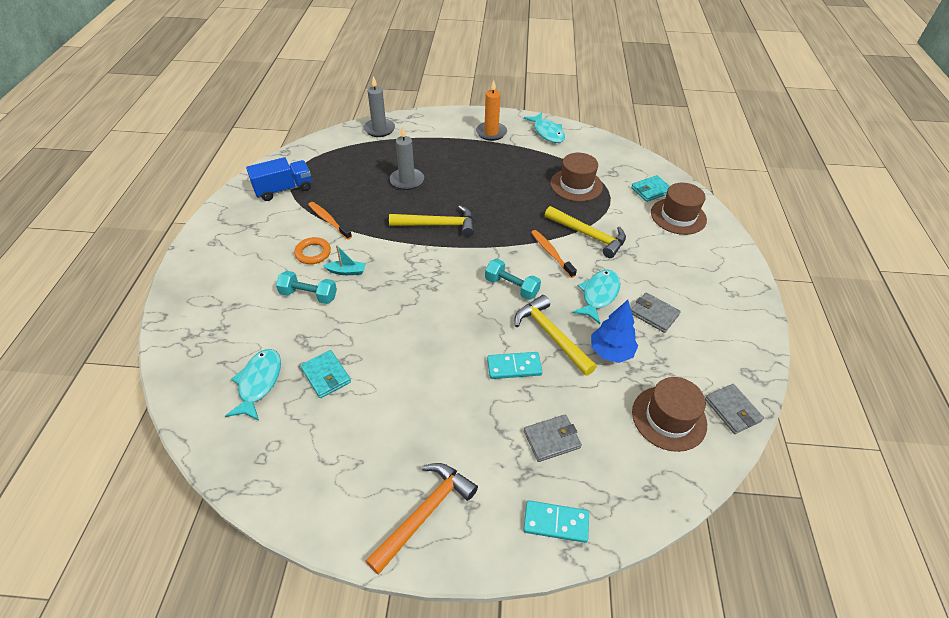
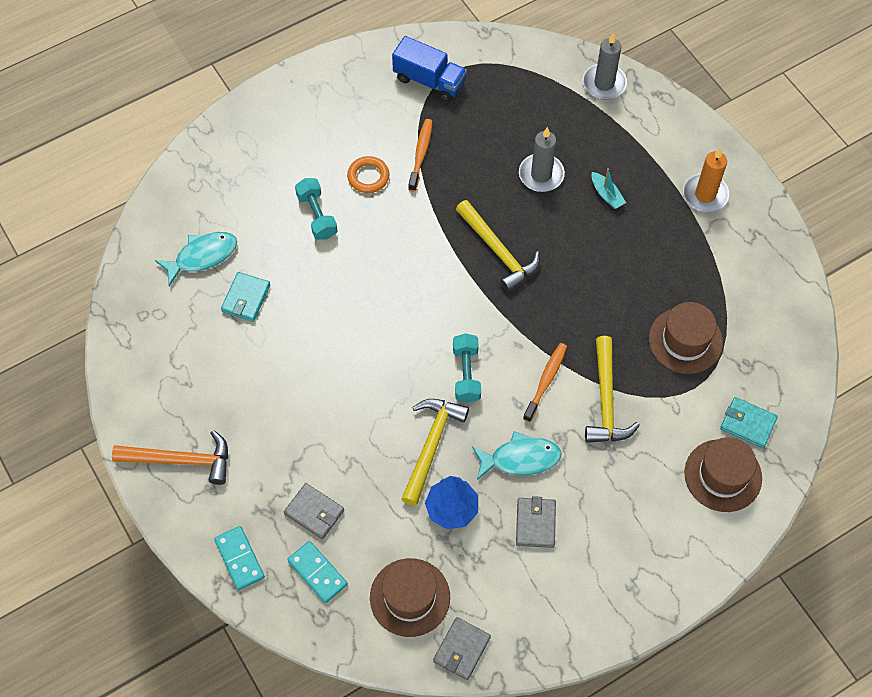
camera: 55 degrees right, 15 degrees up
(346, 271) = (369, 222): turquoise boat -> turquoise boat (606, 195)
(514, 367) = (368, 437): turquoise domino -> turquoise domino (317, 573)
(547, 132) = (763, 252): turquoise fish -> none

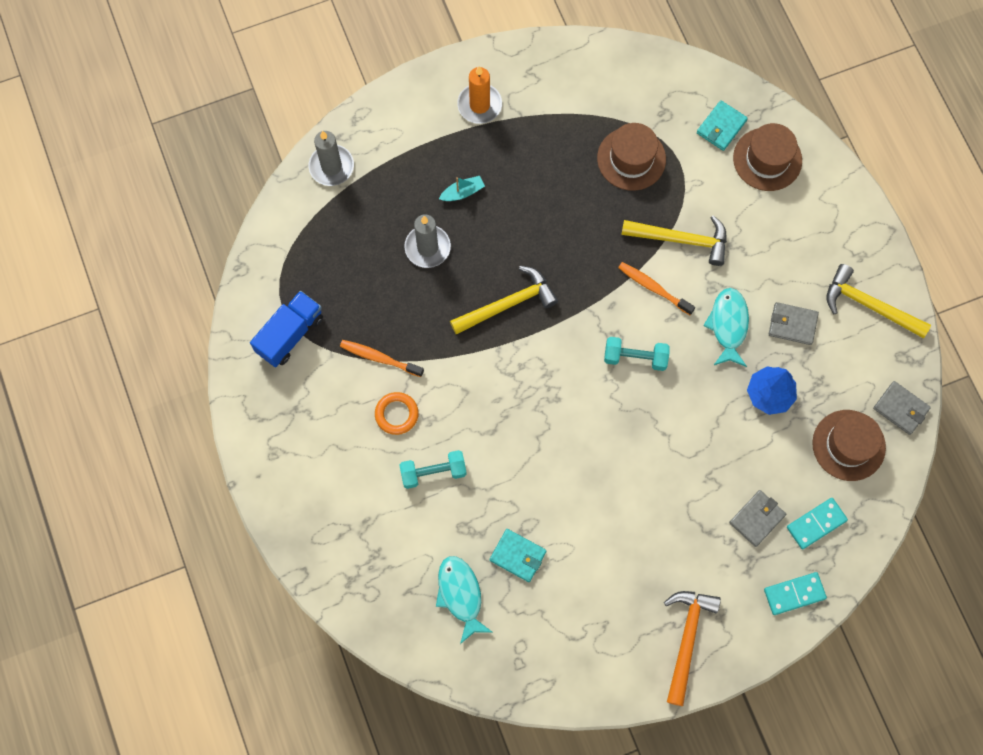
camera: 80 degrees left, 10 degrees up
(431, 446) = (704, 402): yellow hammer -> yellow hammer (869, 305)

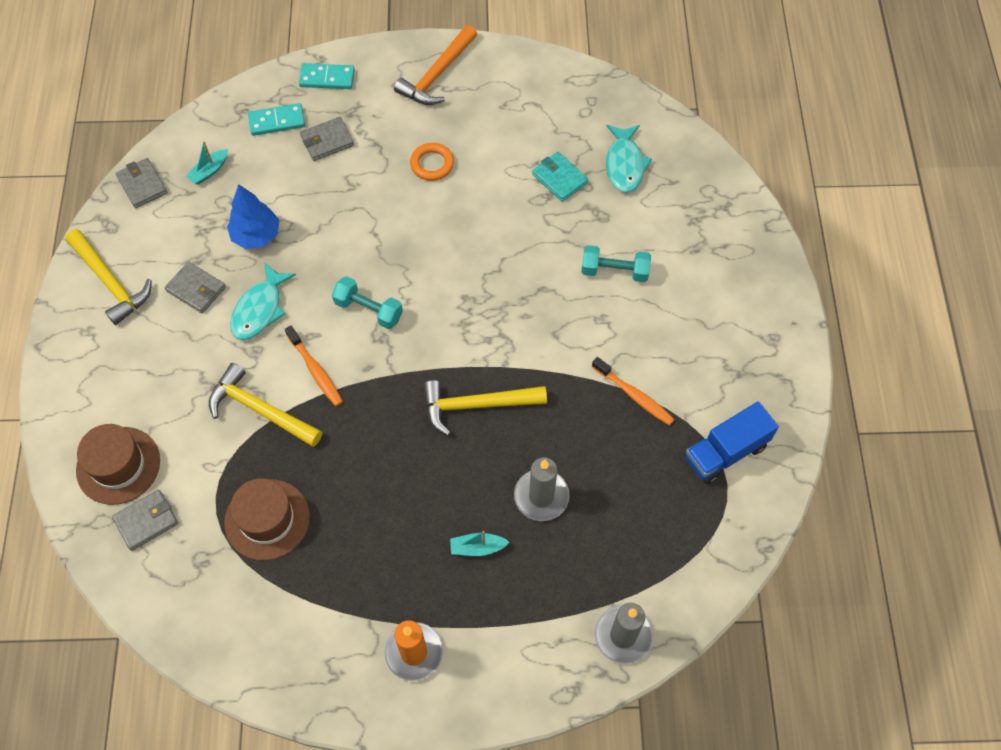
camera: 160 degrees left, 10 degrees down
(396, 414) = (634, 335): orange ring -> orange ring (432, 164)
(721, 127) = (146, 521): turquoise wallet -> grey wallet
(848, 445) = (209, 171): brown hat -> turquoise boat

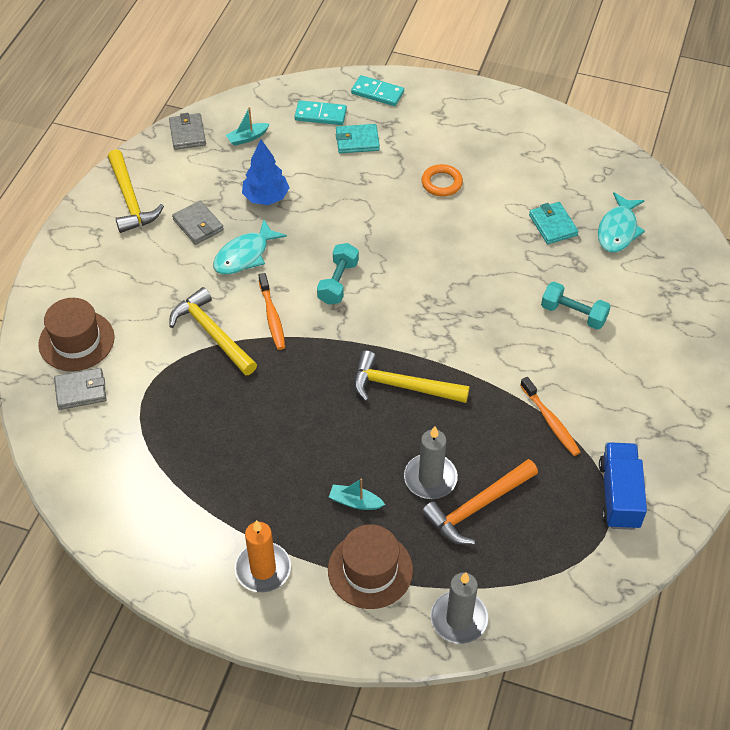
camera: 20 degrees right, 10 degrees down
(267, 519) = (181, 421): brown hat -> brown hat (370, 570)
(327, 141) = (357, 141): grey wallet -> turquoise wallet
(368, 310) = (338, 282): turquoise dumbbell -> turquoise dumbbell turned 60 degrees clockwise
(437, 74) = (475, 114): orange hammer -> orange hammer (477, 507)
(725, 452) = (619, 495): blue truck -> blue truck turned 105 degrees clockwise

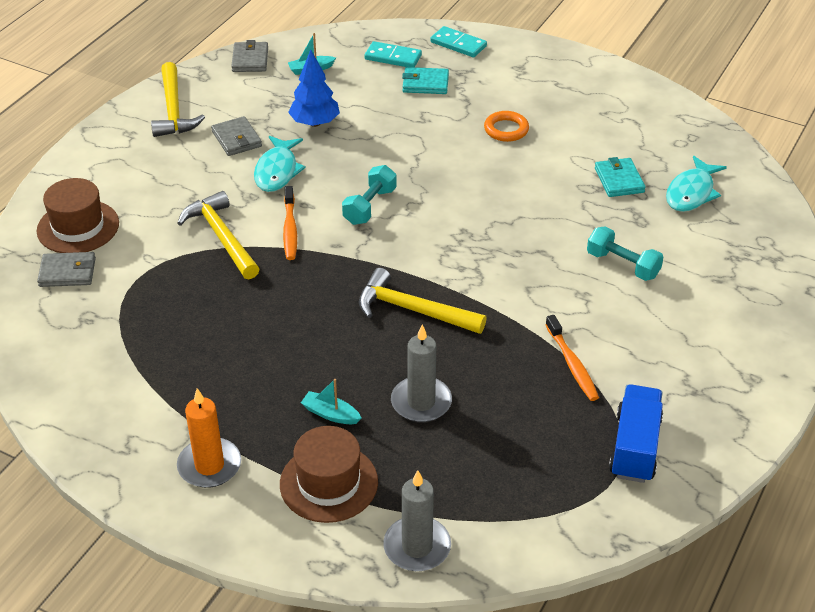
camera: 10 degrees right, 10 degrees down
(245, 255) = (277, 171): turquoise fish -> turquoise fish turned 45 degrees counterclockwise
(477, 507) = (467, 437): orange hammer -> none

